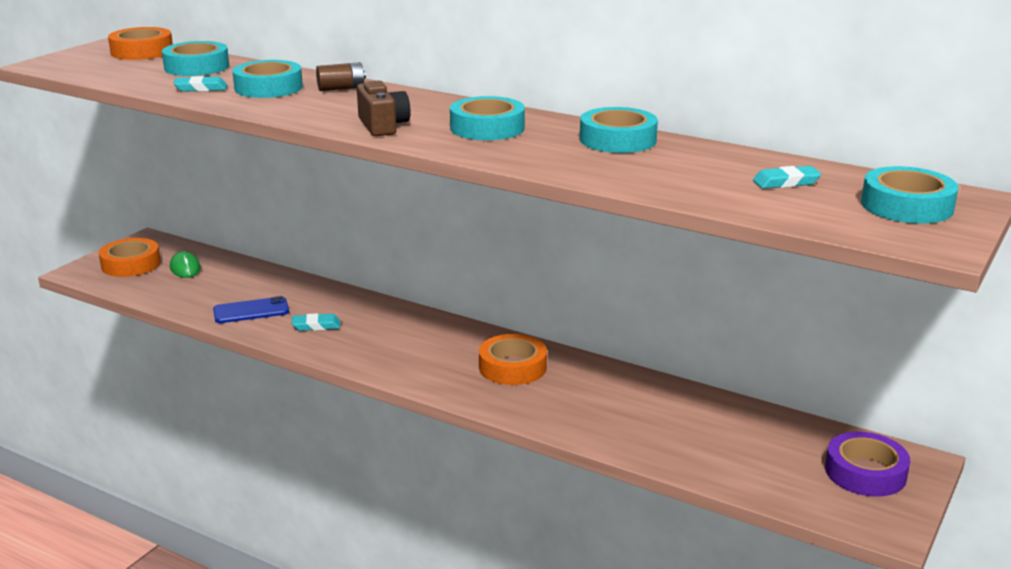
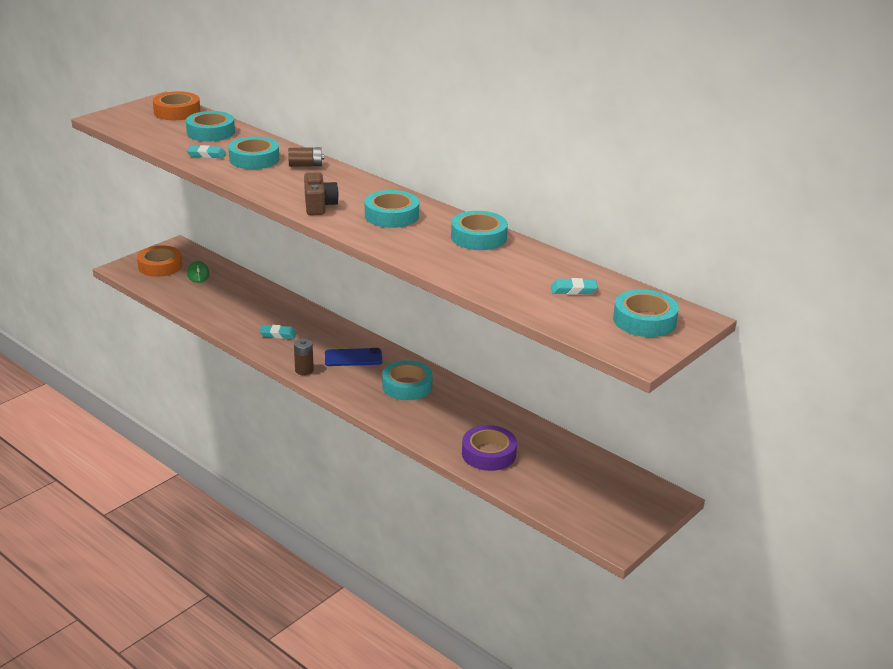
camera: 10 degrees right, 5 degrees up
(251, 311) = (235, 316): blue phone -> blue phone (353, 358)
(367, 364) = (304, 370): none -> brown battery
(512, 367) = (407, 386): orange tape -> turquoise tape
(865, 472) = (623, 500): purple tape -> purple tape (488, 454)

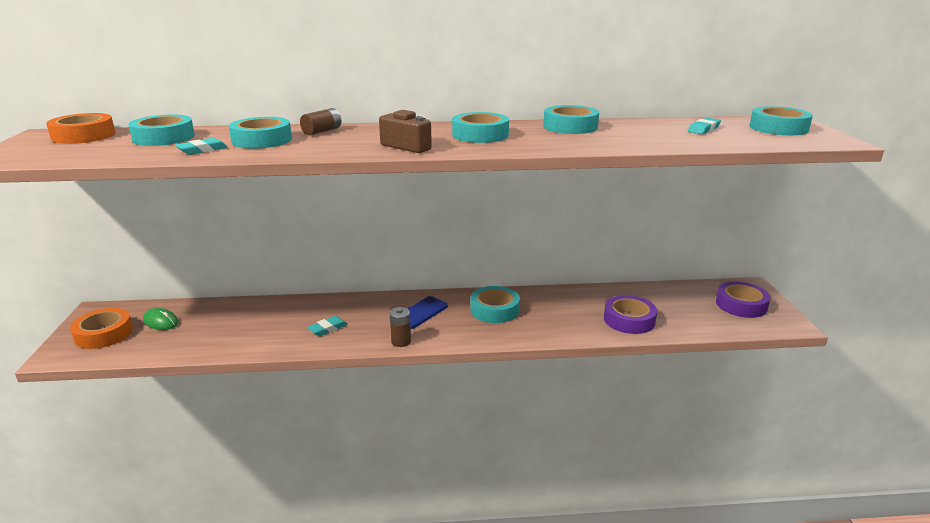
camera: 45 degrees left, 5 degrees down
(613, 503) = (741, 305): none -> purple tape

